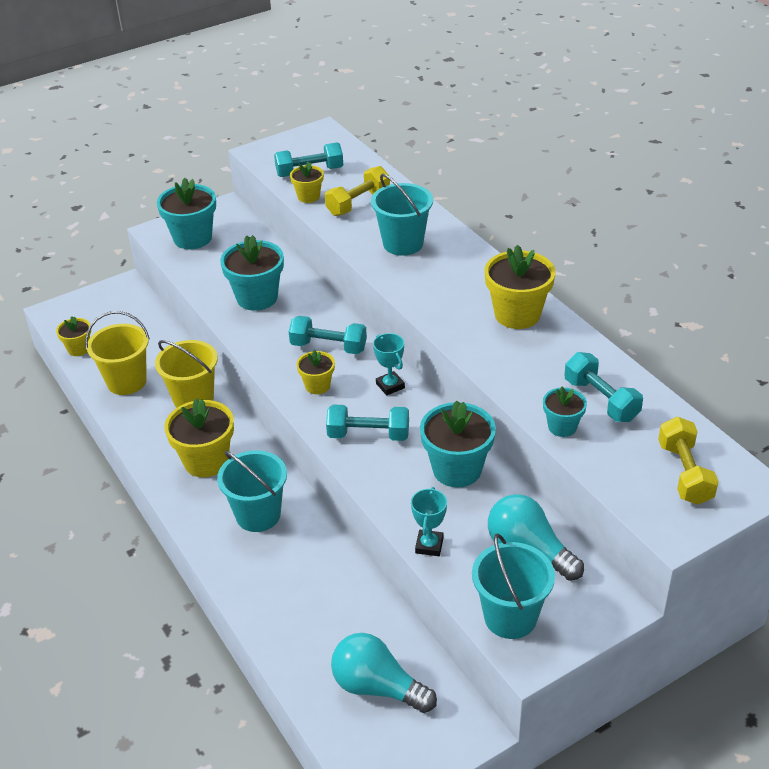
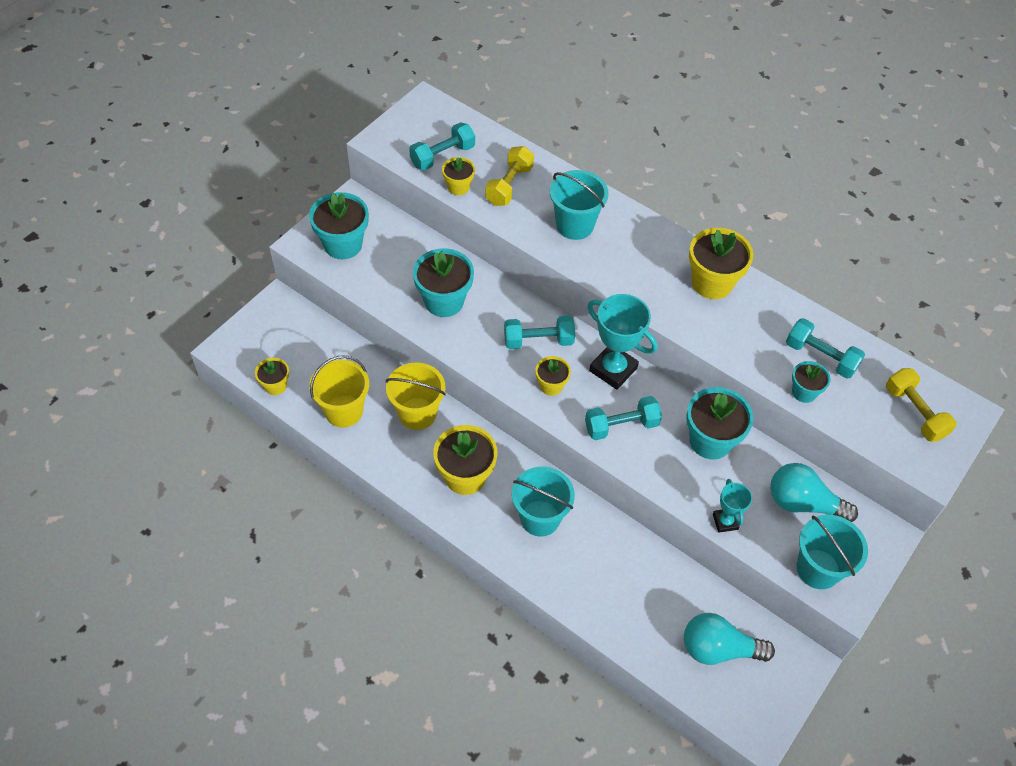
camera: 25 degrees left, 15 degrees up
(390, 386) = (613, 369): turquoise trophy -> turquoise trophy, size x1.81

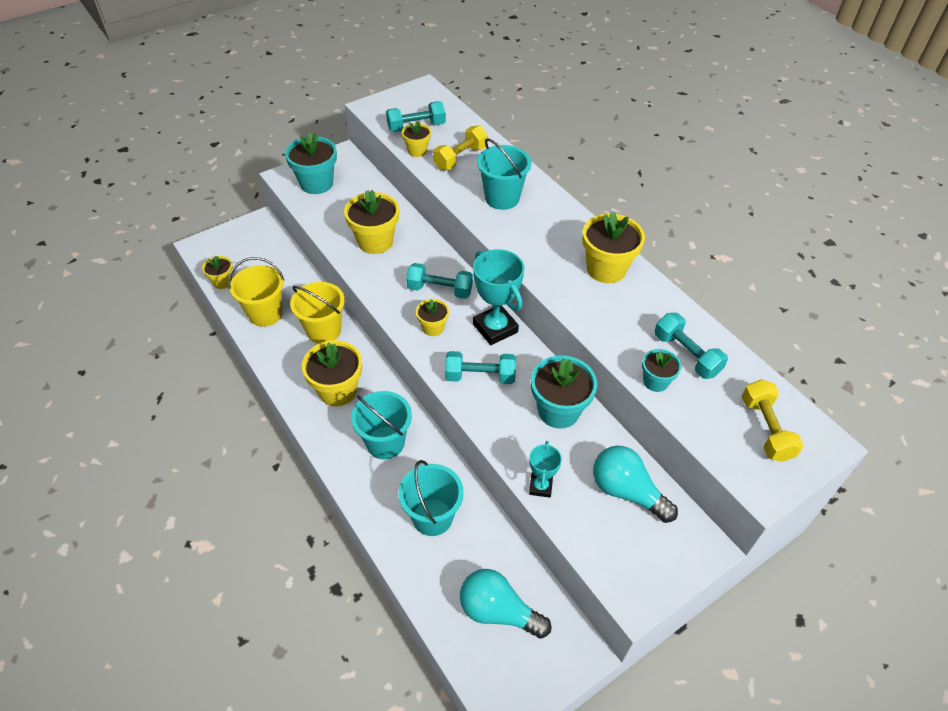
camera: 20 degrees right, 5 degrees down
(444, 301) = (375, 242): turquoise flower pot -> yellow flower pot
(818, 569) = (616, 558): turquoise bucket -> turquoise bucket (432, 517)

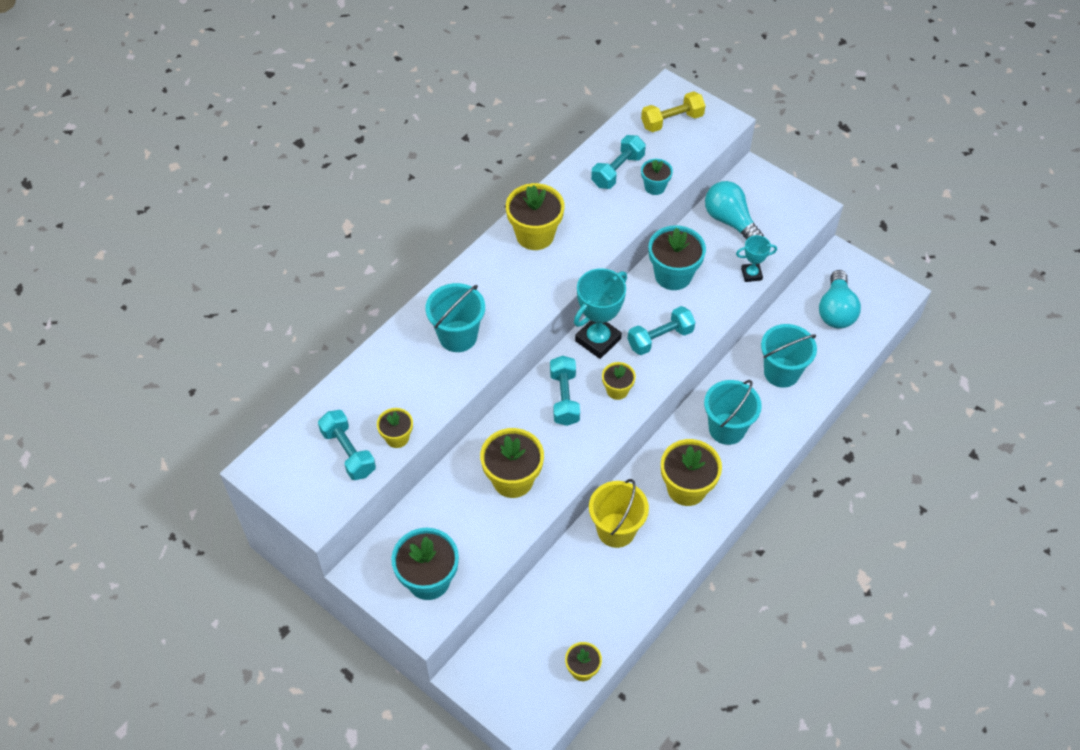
camera: 105 degrees left, 5 degrees up
(265, 314) = (614, 599): yellow bucket -> none
(460, 158) = (398, 391): yellow dumbbell -> none
(480, 376) = (660, 338): turquoise dumbbell -> turquoise dumbbell turned 75 degrees clockwise
(626, 491) = (730, 221): turquoise light bulb -> turquoise light bulb turned 120 degrees clockwise

